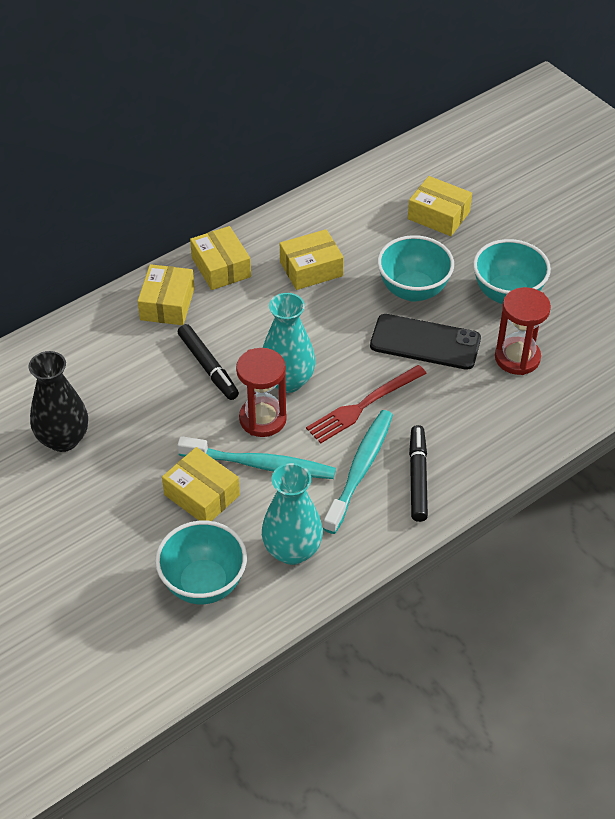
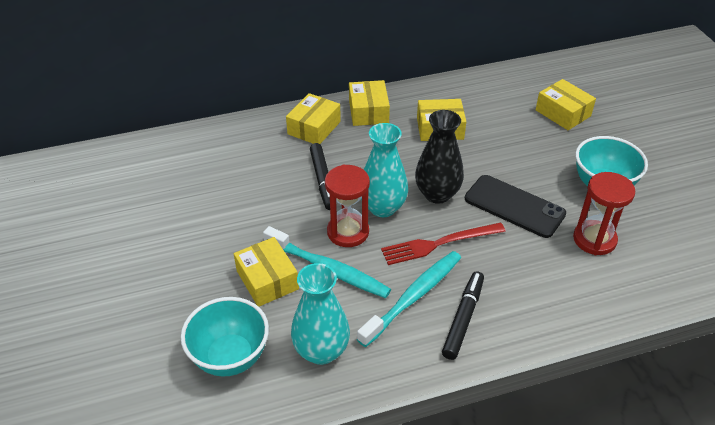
camera: 20 degrees right, 5 degrees down
(63, 439) = (182, 206): black vase -> black vase (437, 194)
(413, 290) = (519, 163): turquoise bowl -> none

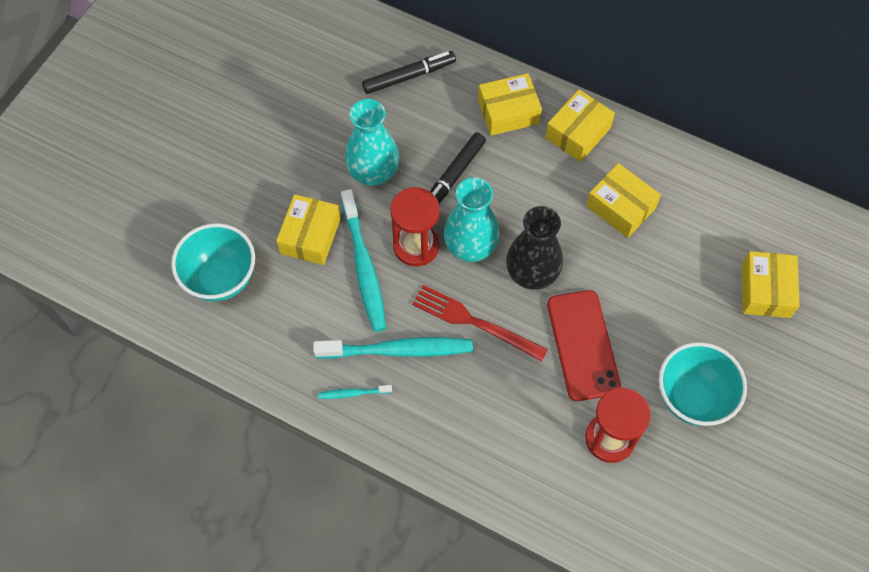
camera: 45 degrees right, 20 degrees up
(321, 351) = (284, 331): turquoise vase -> turquoise vase (373, 173)
(418, 347) = (353, 393): none -> turquoise toothbrush
(463, 318) = (412, 403): black marker -> black marker (409, 76)
(514, 206) = (583, 345): black phone -> red phone

